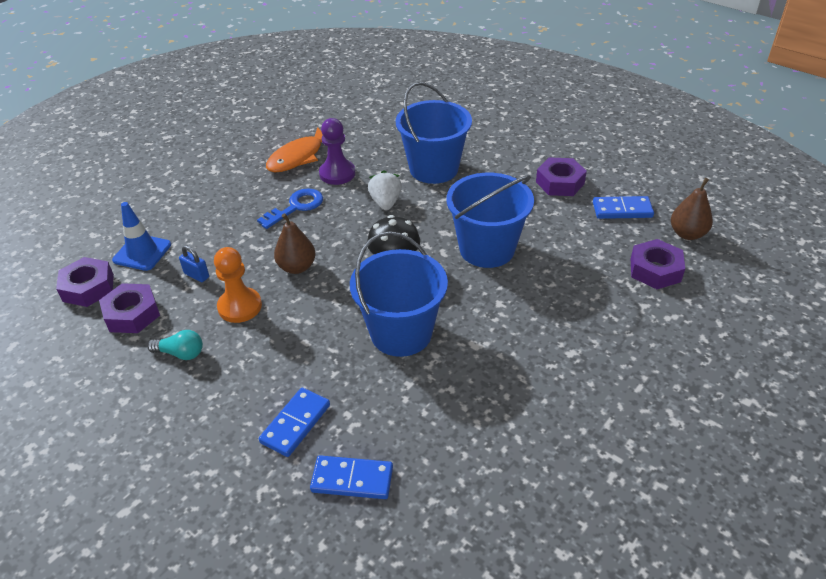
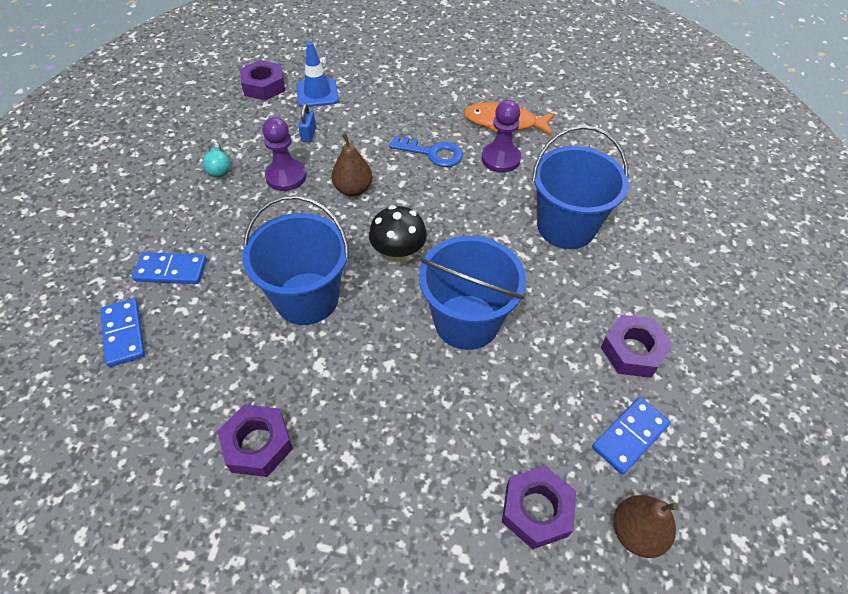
camera: 60 degrees right, 10 degrees up
(132, 314) = (248, 122): purple nut -> purple nut (258, 444)
(240, 306) = (286, 176): orange pawn -> purple pawn
(385, 203) = (483, 212): white strawberry -> none
(622, 210) = (630, 436): blue domino -> blue domino turned 75 degrees clockwise

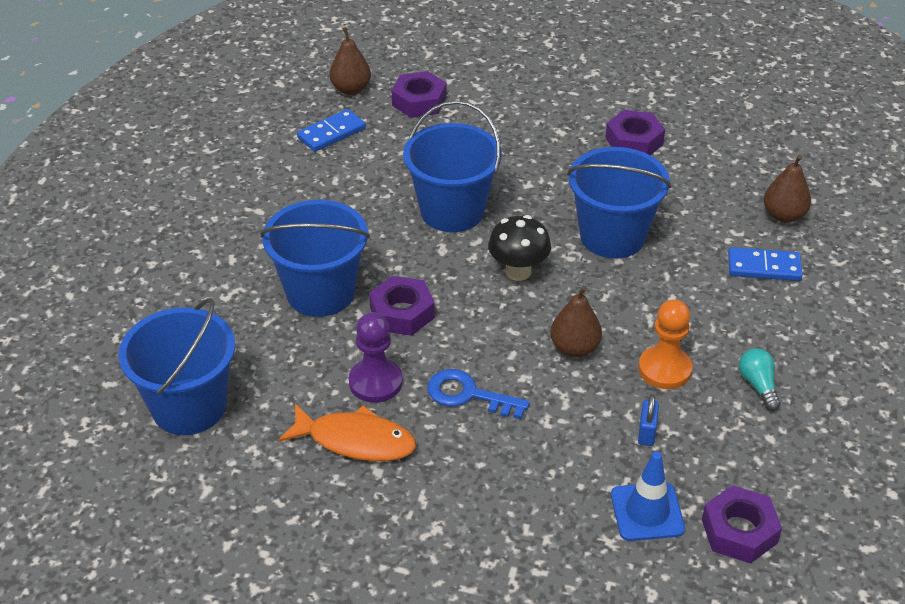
camera: 175 degrees left, 10 degrees down
(124, 334) = (783, 215): blue domino -> brown pear
(286, 176) = (664, 369): purple pawn -> orange pawn
(624, 138) = (189, 406): none -> blue bucket
(633, 351) = (301, 183): purple nut -> purple nut (402, 313)

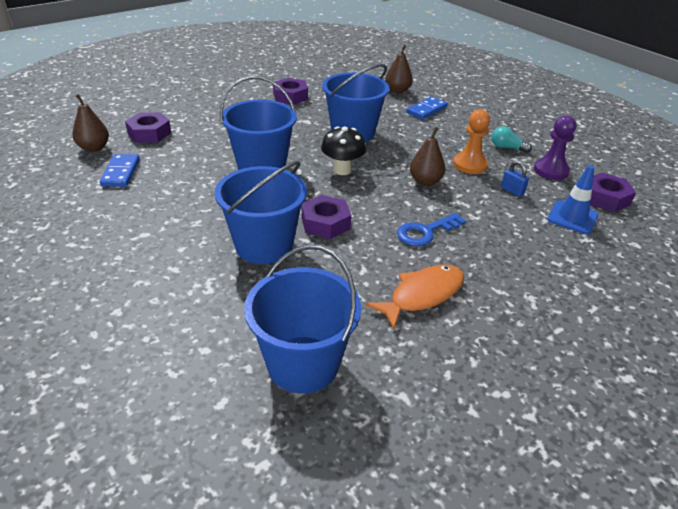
camera: 55 degrees left, 5 degrees down
(375, 382) = (376, 262): purple pawn -> purple pawn (551, 170)

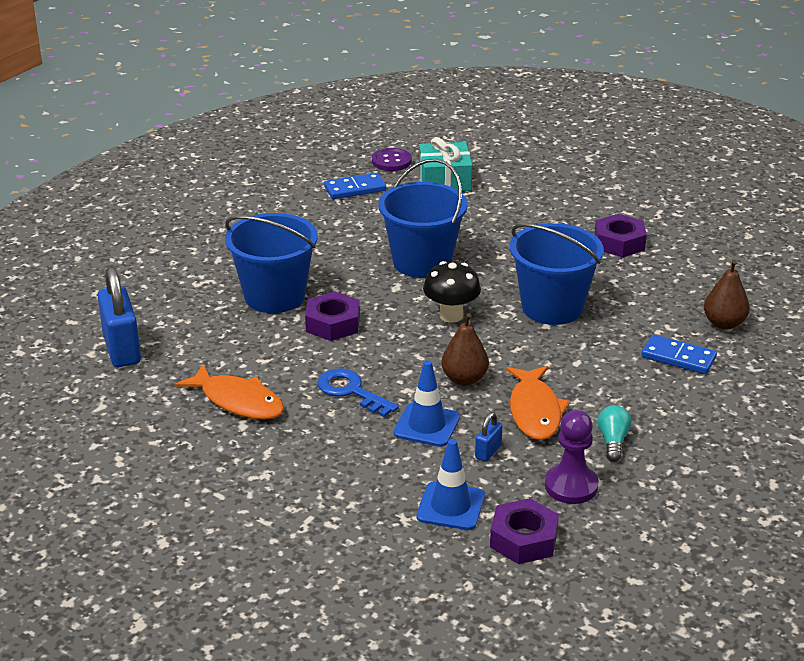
camera: 75 degrees right, 5 degrees down
(94, 148) = (391, 161): brown pear -> purple button
(149, 133) = (444, 180): purple nut -> turquoise gift
(303, 364) = (122, 349): blue bucket -> blue padlock
(470, 165) = (535, 411): orange pawn -> orange fish
(477, 208) = (426, 425): none -> blue traffic cone

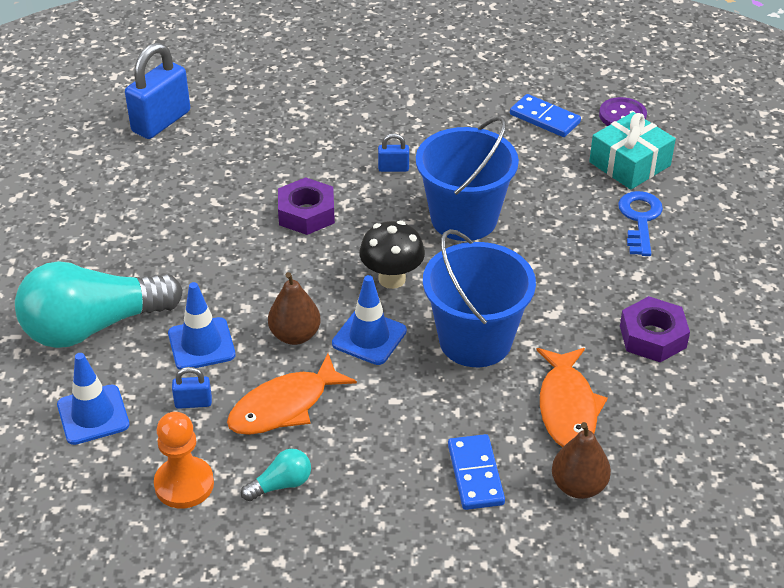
camera: 55 degrees right, 10 degrees up
(238, 401) = (143, 217): orange fish -> orange fish (567, 407)
(274, 296) = (316, 160): blue bucket -> none
(329, 268) = (393, 168): none -> blue padlock
(345, 472) = (93, 326): none -> turquoise light bulb
(351, 391) = (213, 274): blue key -> blue key (640, 219)
(502, 348) = (369, 337): none -> blue traffic cone
(523, 539) = (79, 485): purple nut -> none
(571, 486) = (184, 484): purple pawn -> orange pawn

